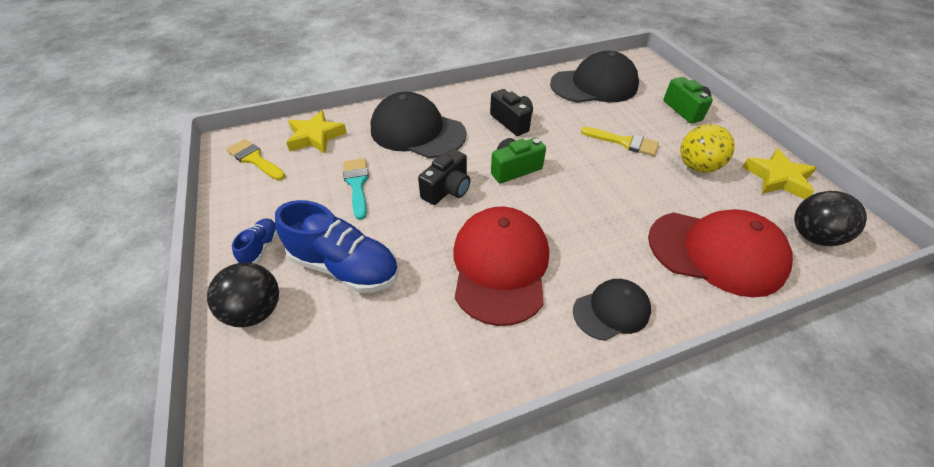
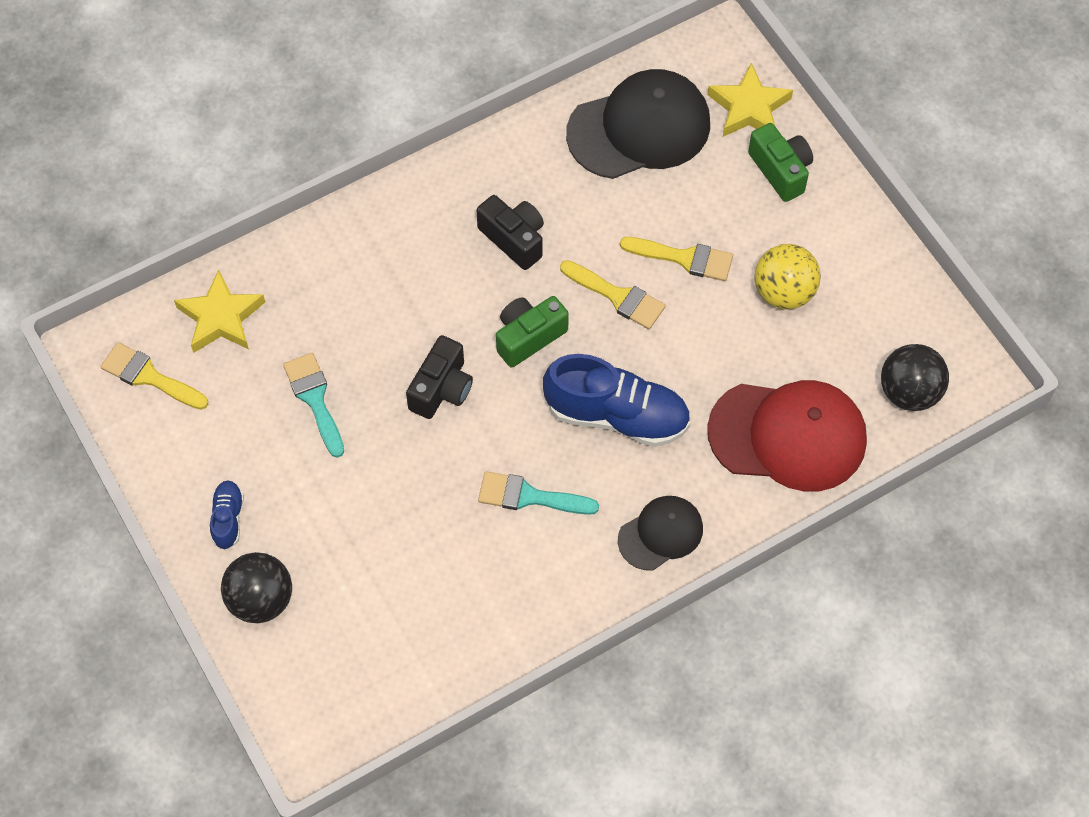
camera: 10 degrees left, 15 degrees up
(345, 266) = (343, 528): blue shoe -> blue shoe (617, 415)
(417, 131) = (372, 283): black cap -> none
(500, 266) = (529, 496): red cap -> turquoise brush
(578, 156) = (617, 296): none -> yellow brush
(777, 178) = (890, 298): yellow star -> yellow star (749, 108)

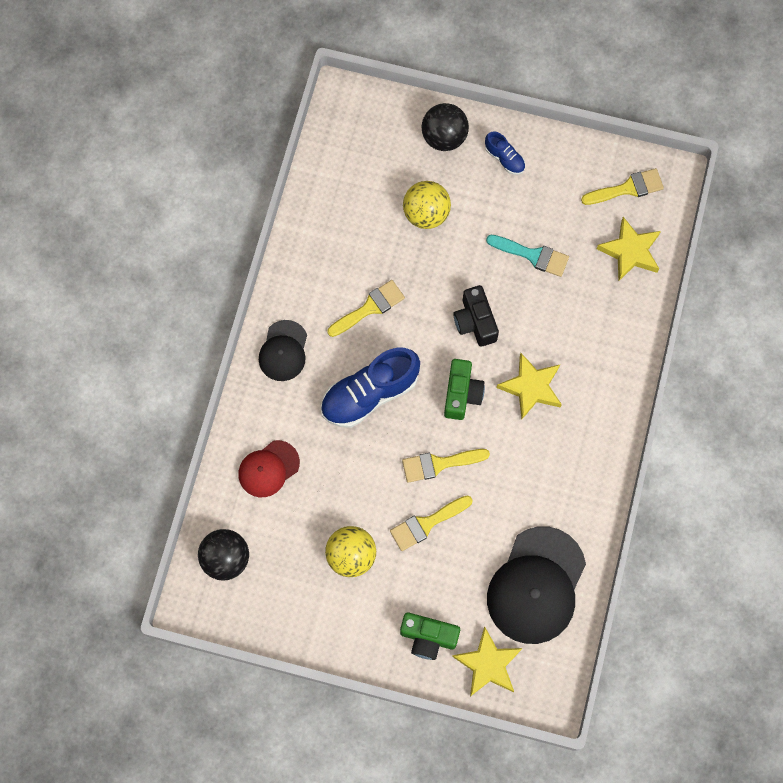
camera: 135 degrees right, 10 degrees up
(369, 537) = (426, 214): none -> yellow ball
(457, 285) = (531, 387): none -> yellow star
(514, 239) = (531, 444): black camera -> none
(529, 496) = (370, 308): turquoise brush -> yellow brush
(788, 435) = (268, 469): red cap -> red cap, size x0.55

